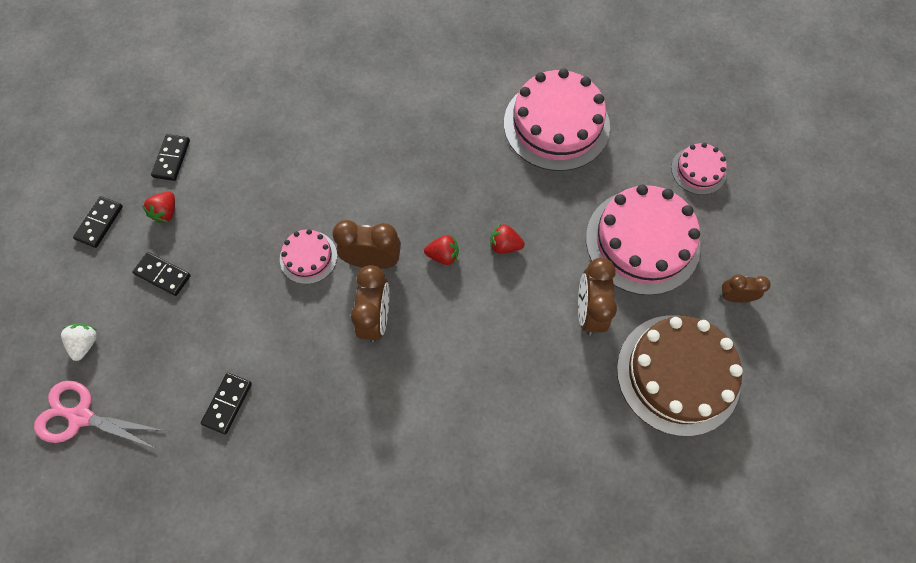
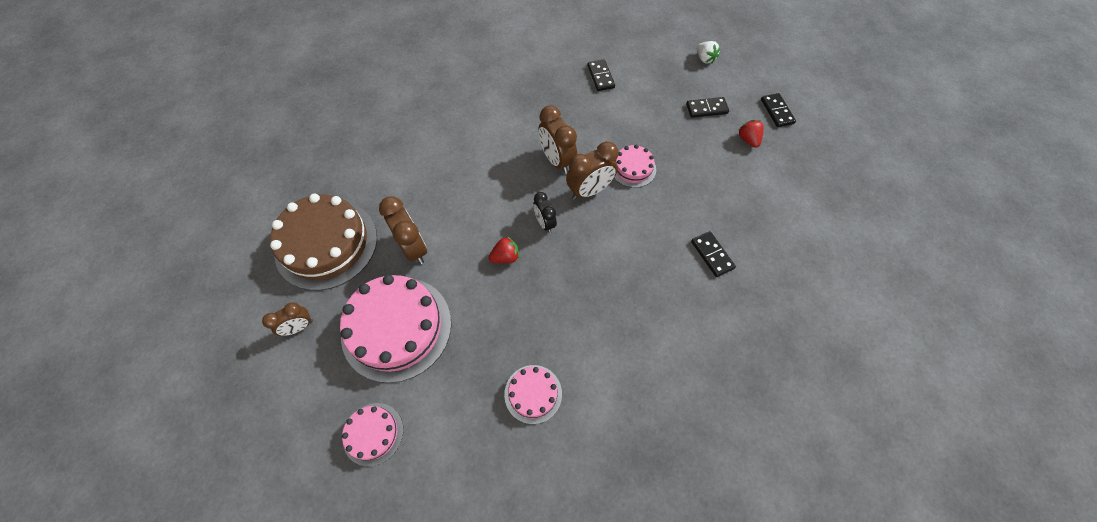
camera: 145 degrees right, 5 degrees down
(80, 416) = (667, 34): pink scissors -> none
(172, 159) = (787, 171): black domino -> black domino (712, 255)
(443, 255) = (544, 223): red strawberry -> black clock
(556, 124) = (533, 394): pink cake -> pink cake, size x0.50

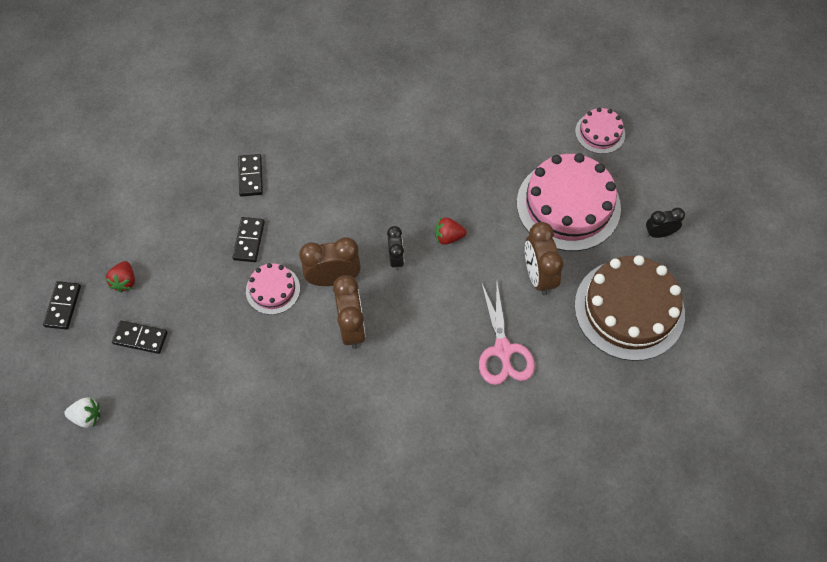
camera: 160 degrees left, 0 degrees up
(299, 327) = (659, 233): brown clock -> black clock
(431, 180) = (503, 350): none -> pink scissors
(533, 394) = (464, 120): pink cake -> none
(600, 77) = (239, 435): black domino -> black domino (249, 241)
(704, 59) = (87, 416): white strawberry -> white strawberry turned 105 degrees clockwise

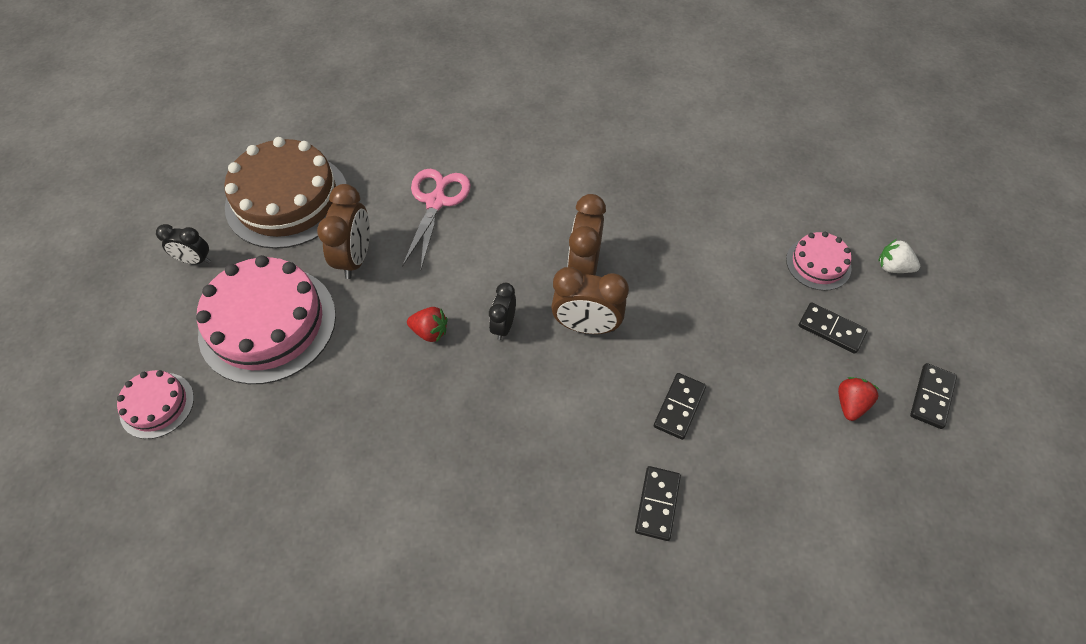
camera: 160 degrees left, 5 degrees down
(273, 289) = (662, 336): pink cake -> pink cake (818, 263)

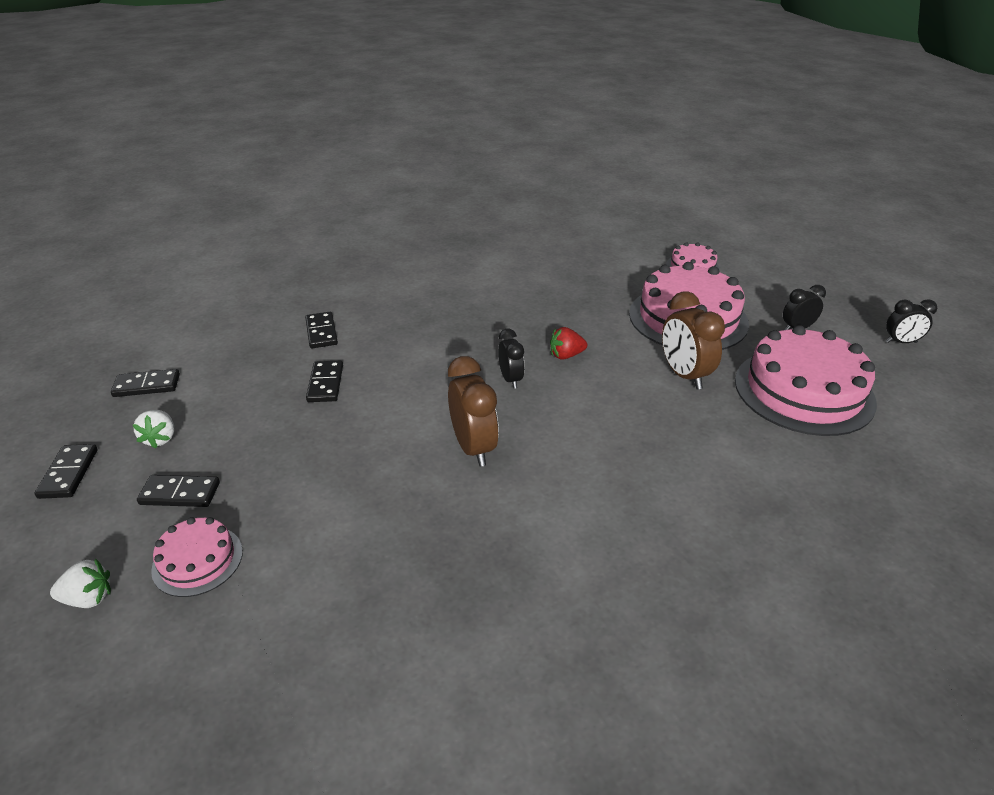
camera: 150 degrees right, 20 degrees down
(141, 204) = (901, 342): none -> black clock
(287, 199) = (803, 391): brown cake -> pink cake
(436, 201) = (674, 445): pink scissors -> none
(586, 326) = (438, 405): brown clock -> none
(850, 404) = (160, 438): red strawberry -> white strawberry
(869, 498) = (147, 386): none -> black domino

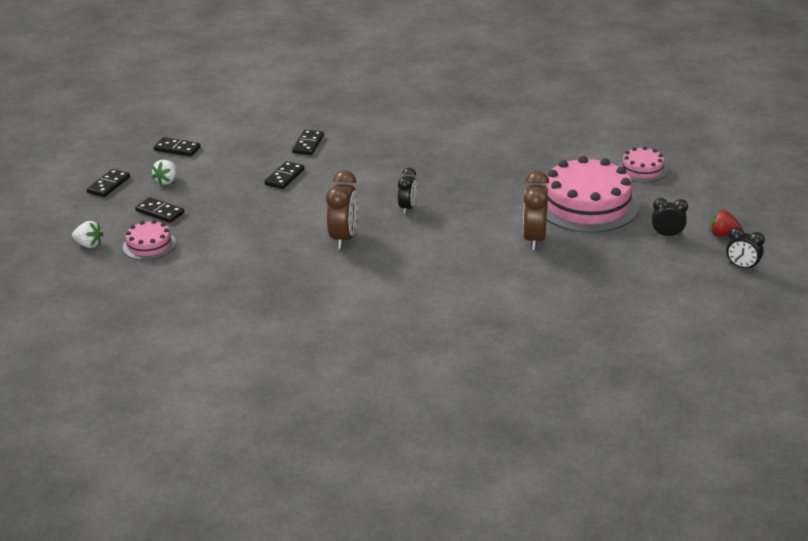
camera: 30 degrees right, 5 degrees down
(566, 355) = (462, 204): red strawberry -> red strawberry (723, 234)
(803, 391) = (611, 273): pink cake -> none

